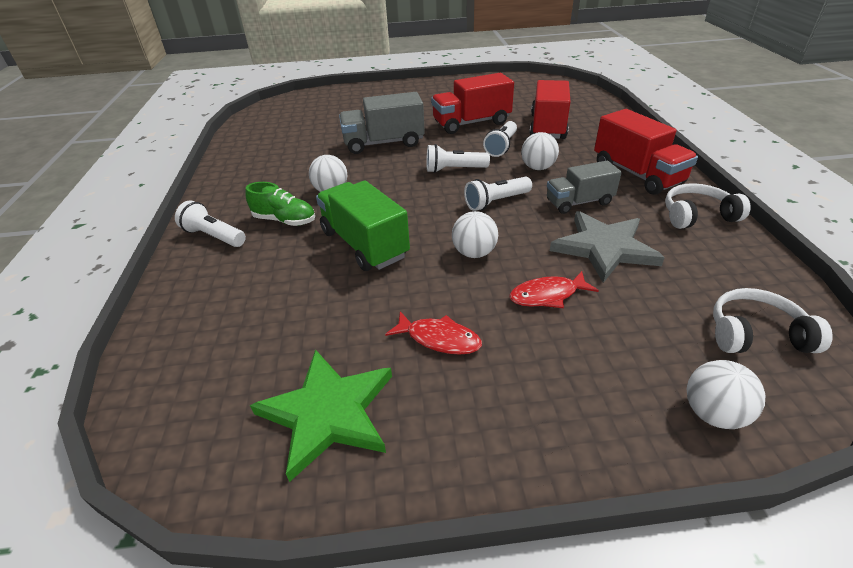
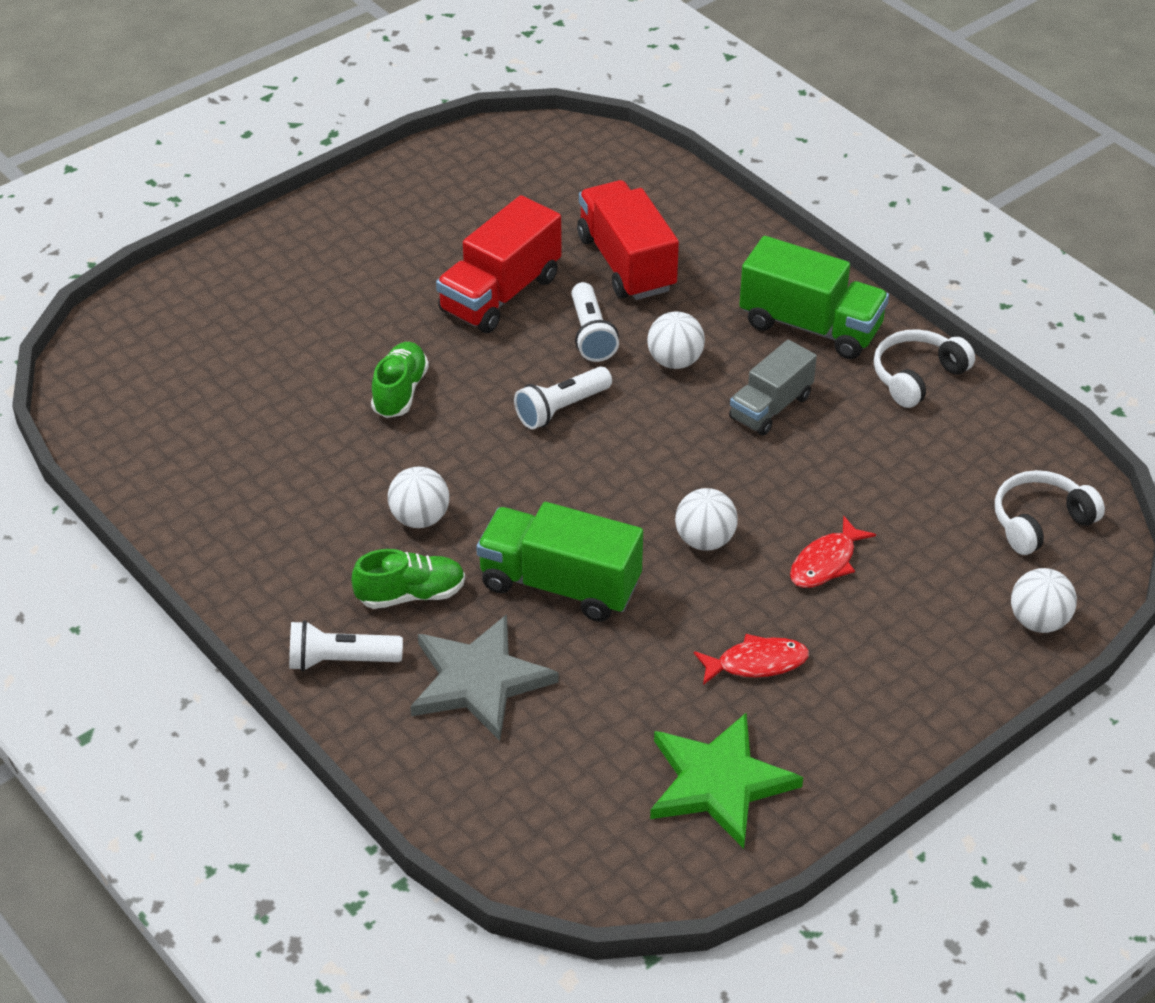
camera: 35 degrees left, 5 degrees up
(384, 143) = (400, 392): grey truck -> green shoe
(496, 202) = (667, 448): white flashlight -> none
(604, 248) = (844, 470): grey star -> grey star (479, 680)
(637, 174) = (810, 326): red truck -> green truck

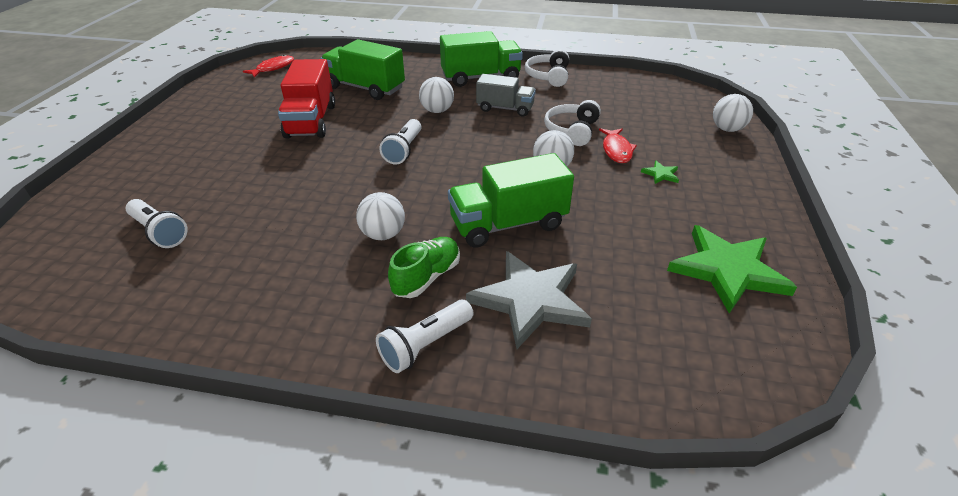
camera: 40 degrees left, 5 degrees down
(400, 392) = (298, 182): green shoe -> none
(591, 334) = (381, 117): white flashlight -> white flashlight (159, 232)
(626, 263) = (365, 88): red truck -> green truck
(756, 663) = (654, 205): red fish -> red fish (273, 68)
(771, 407) = (505, 109): grey truck -> grey truck turned 75 degrees counterclockwise
(829, 630) = (660, 174): none -> green star
(1040, 521) = (669, 99): white headphones -> white headphones (572, 131)

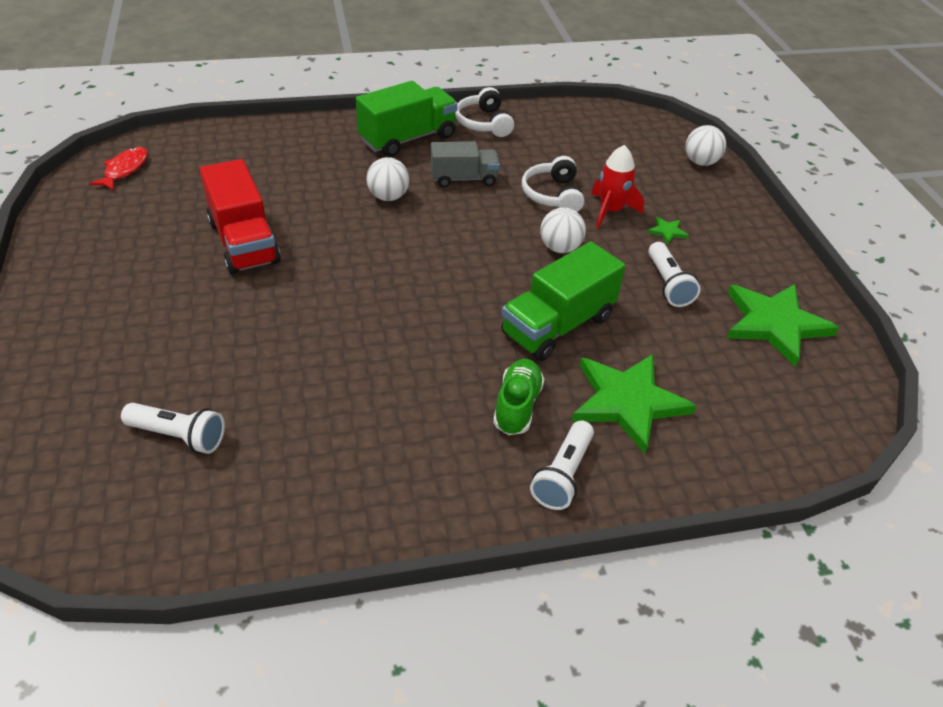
camera: 25 degrees left, 5 degrees up
(365, 88) = (276, 179): green truck -> none
(383, 234) = (440, 370): white ball -> none
(404, 150) = (387, 259): white flashlight -> white flashlight (668, 284)
(530, 300) = (627, 402): grey star -> green star
(616, 150) = (610, 211): red fish -> red rocket

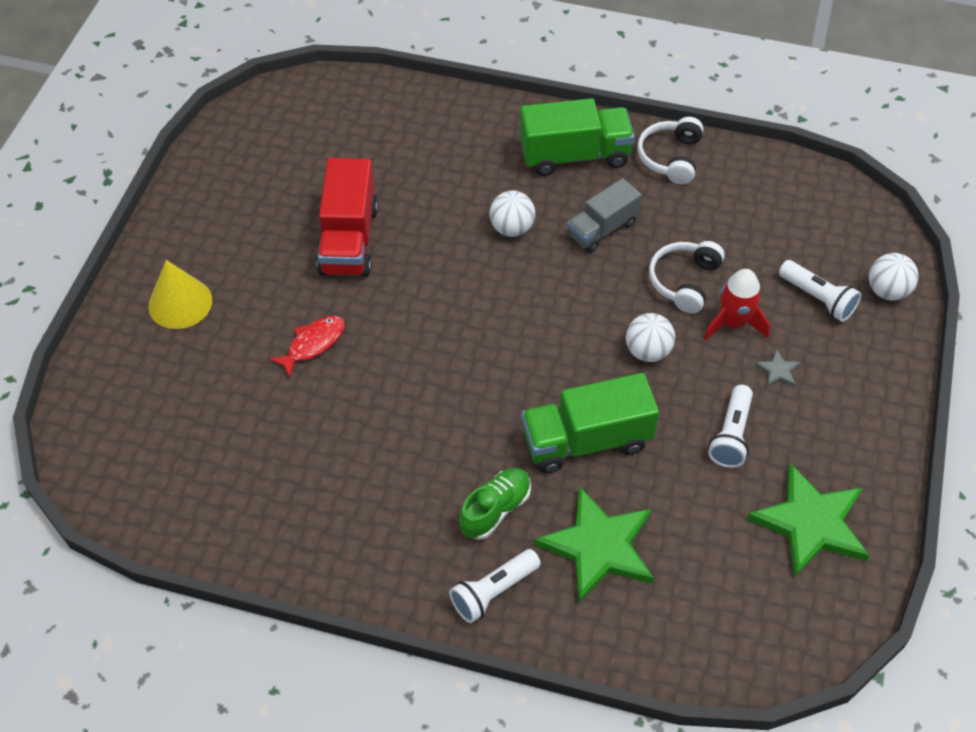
camera: 30 degrees right, 10 degrees up
(91, 338) = (180, 303): none -> yellow cone
(125, 170) = (282, 114): red fish -> red fish (313, 344)
(179, 436) = (207, 426): white flashlight -> white flashlight (818, 298)
(463, 179) = (602, 229): grey truck -> grey truck turned 120 degrees clockwise
(667, 231) = (778, 371): green star -> grey star

